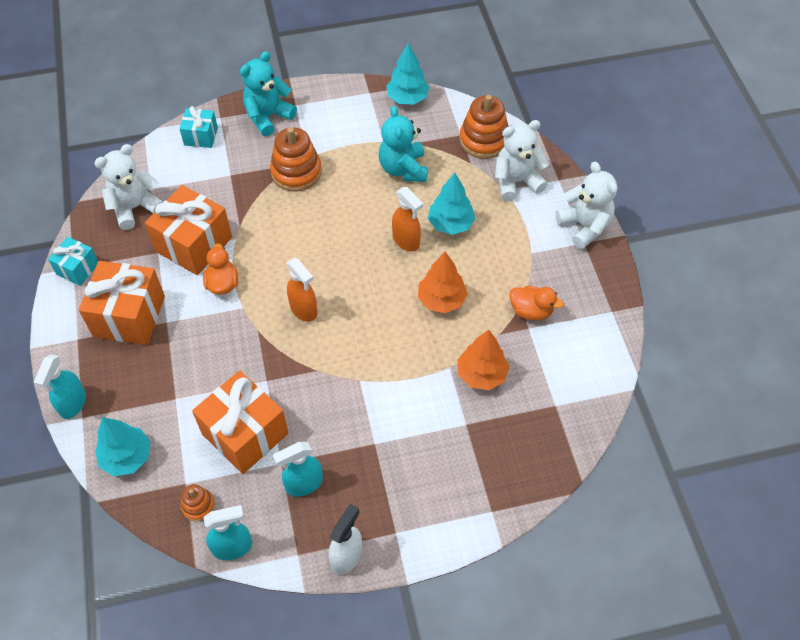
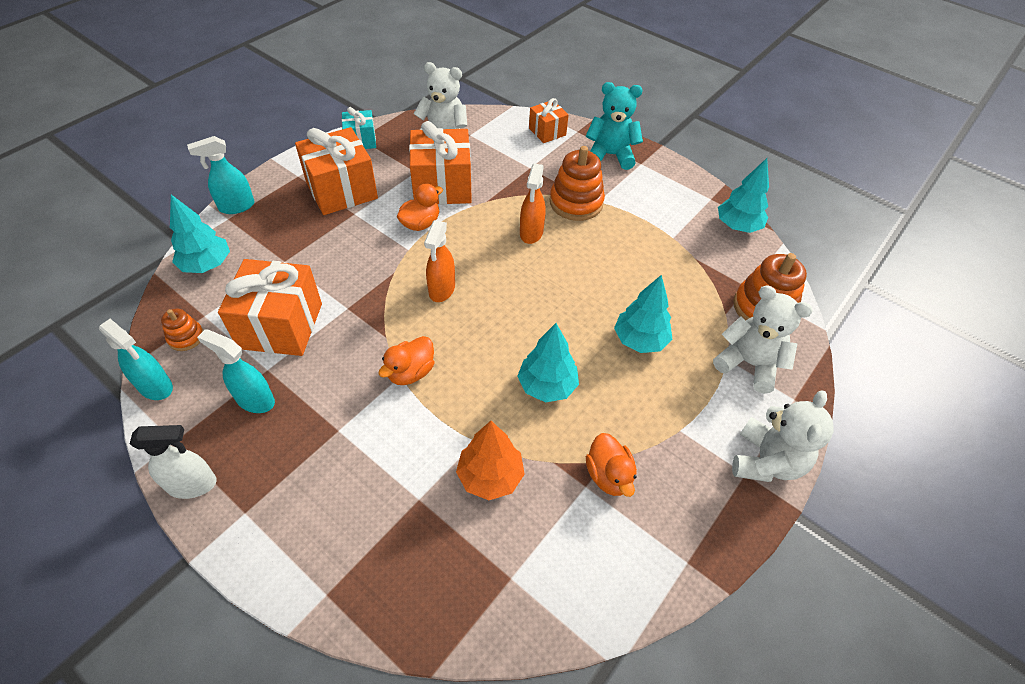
camera: 50 degrees right, 5 degrees down
(201, 136) = (547, 132): turquoise gift -> orange gift
(362, 372) = (410, 372): none -> orange duck
(403, 169) = (660, 268): turquoise teddy bear -> none
(406, 241) = (585, 318): orange spray bottle -> orange spray bottle (531, 233)
(441, 300) = (547, 386): orange tree -> turquoise tree

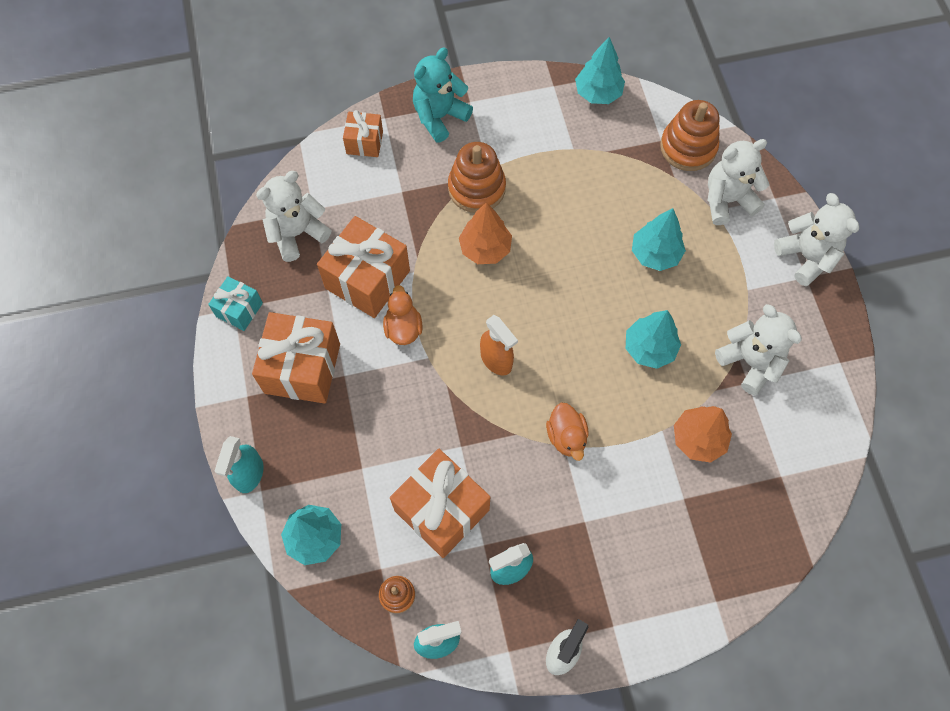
camera: 50 degrees left, 15 degrees up
(531, 233) = (485, 248): orange spray bottle -> orange tree
(608, 475) = (750, 362): orange duck -> white teddy bear

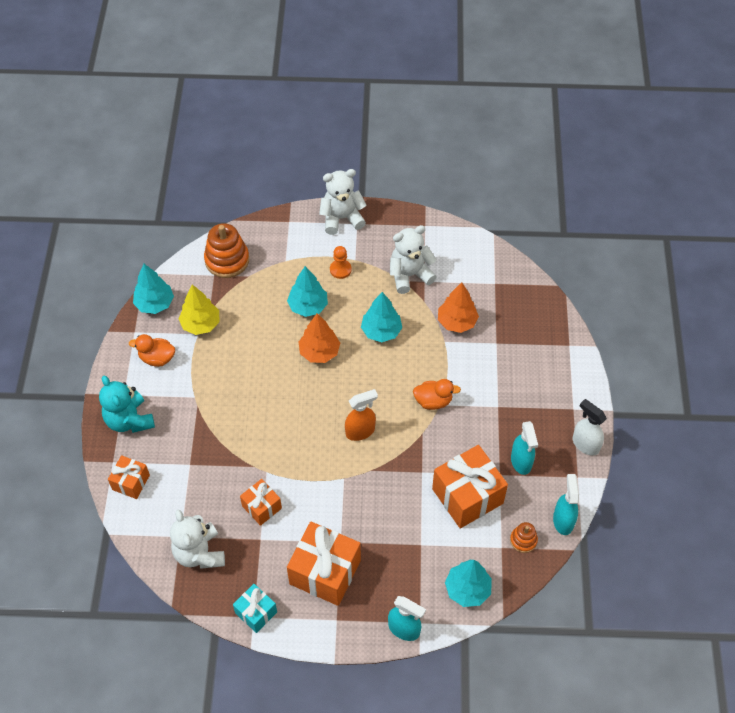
camera: 75 degrees left, 10 degrees down
(367, 279) = (262, 507): orange gift -> orange gift, size x0.55
(403, 328) = (313, 490): orange duck -> orange duck (157, 358)
(476, 188) = (207, 409): orange stacking toy -> none
(485, 248) = (264, 416): orange tree -> orange tree (319, 352)
(587, 147) = (201, 324): none -> yellow tree
(725, 276) = (340, 269): none -> orange pawn
(727, 200) = (280, 250): white teddy bear -> none

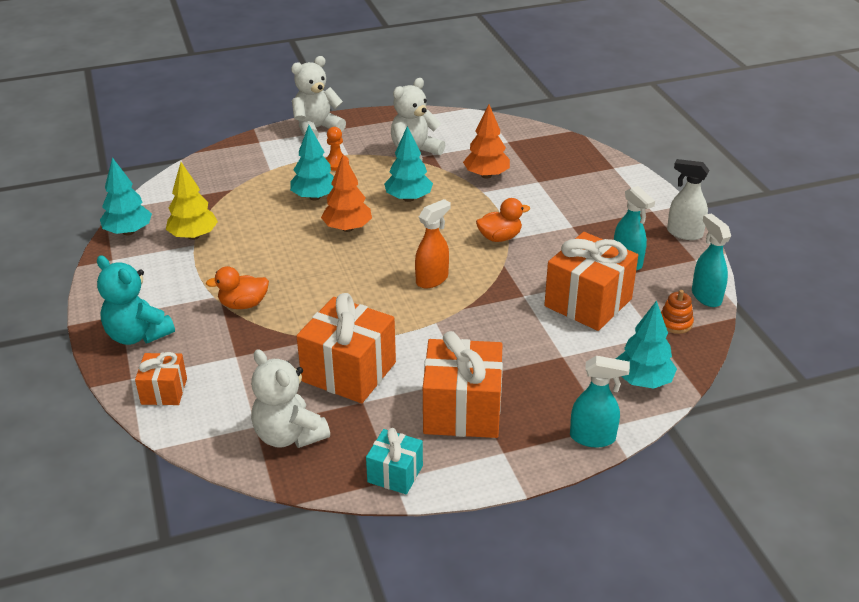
camera: 20 degrees left, 20 degrees down
(157, 358) = (151, 275): orange duck -> orange duck (243, 304)
(227, 260) = (201, 182): orange stacking toy -> none
(262, 507) = (349, 372): orange gift -> orange gift, size x1.82

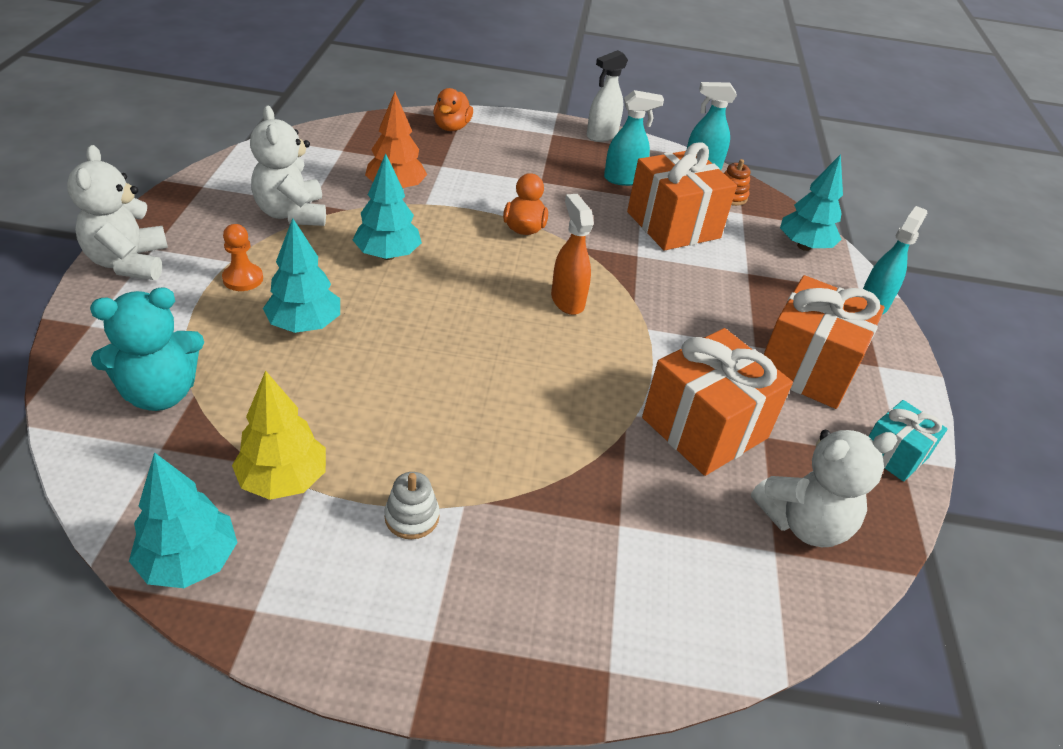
camera: 70 degrees left, 5 degrees up
(137, 335) = (503, 630): turquoise teddy bear -> turquoise teddy bear (160, 393)
(164, 391) = (662, 634): orange gift -> none
(194, 282) = (412, 517): none -> white stacking toy
(243, 304) = (506, 479): orange duck -> orange duck (452, 127)
(347, 228) = (407, 324): orange tree -> none

